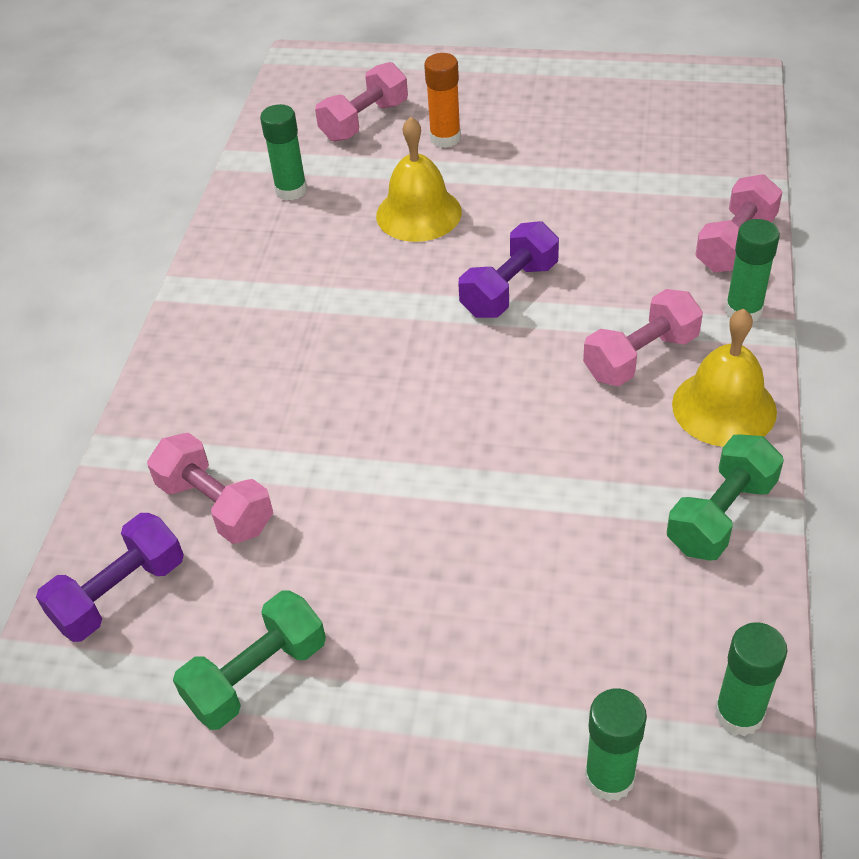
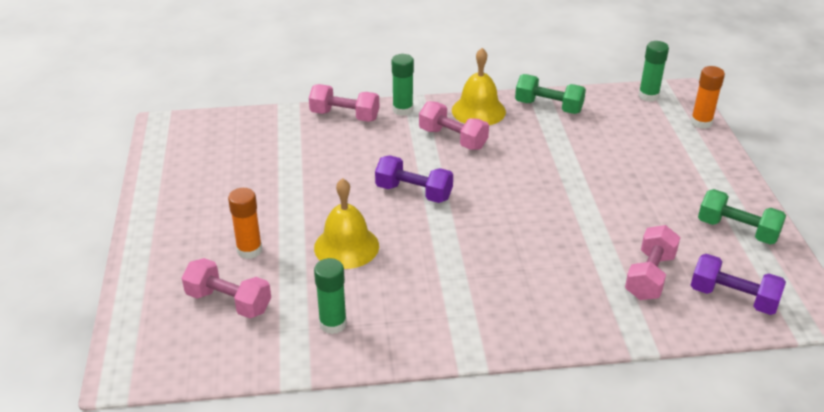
camera: 110 degrees left, 10 degrees down
(609, 777) = (701, 122): green glue stick -> orange glue stick

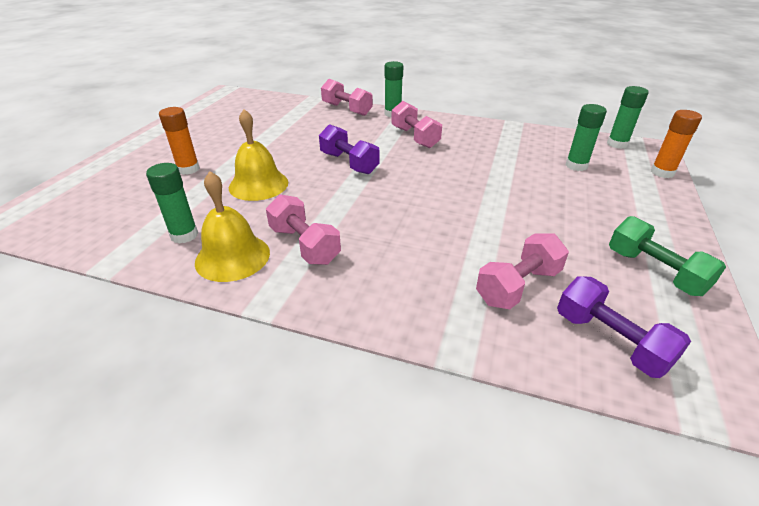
camera: 25 degrees right, 0 degrees up
(229, 302) = (132, 197): pink dumbbell -> pink dumbbell (304, 245)
(478, 111) = (452, 125): yellow bell -> yellow bell (232, 257)
(548, 107) = (515, 134): green dumbbell -> none
(627, 134) = (576, 166): none -> green glue stick

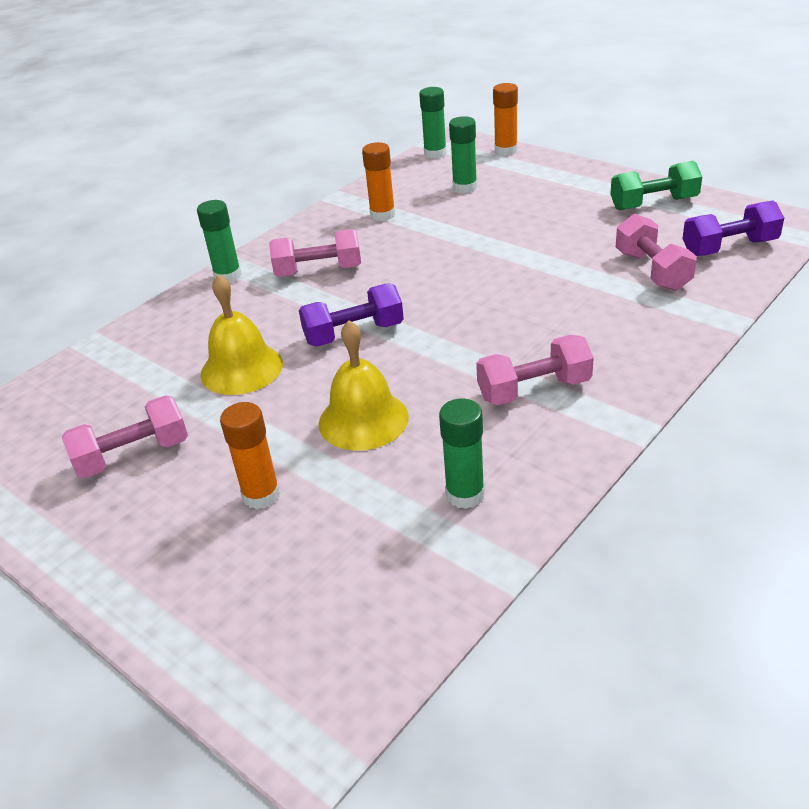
camera: 65 degrees left, 0 degrees up
(232, 257) = (535, 449): yellow bell -> yellow bell (241, 369)
(347, 109) = (171, 314): pink dumbbell -> pink dumbbell (133, 455)
(503, 143) = (382, 215): none -> orange glue stick

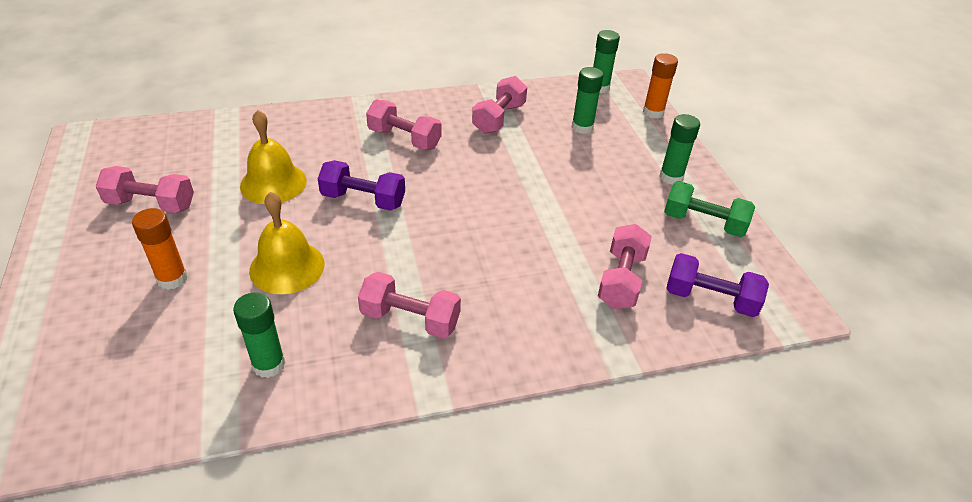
camera: 30 degrees right, 5 degrees up
(228, 276) = (350, 110): green glue stick -> green glue stick (671, 177)
(382, 215) = (499, 118): orange glue stick -> pink dumbbell

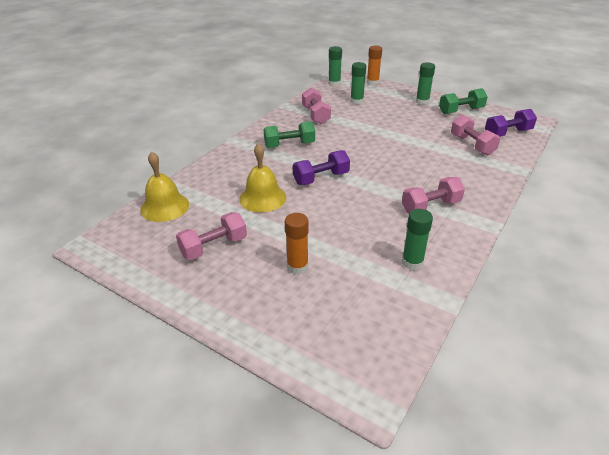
camera: 40 degrees left, 5 degrees down
(287, 267) = (342, 224): yellow bell -> yellow bell (165, 207)
(404, 139) = (289, 145): pink dumbbell -> green dumbbell

